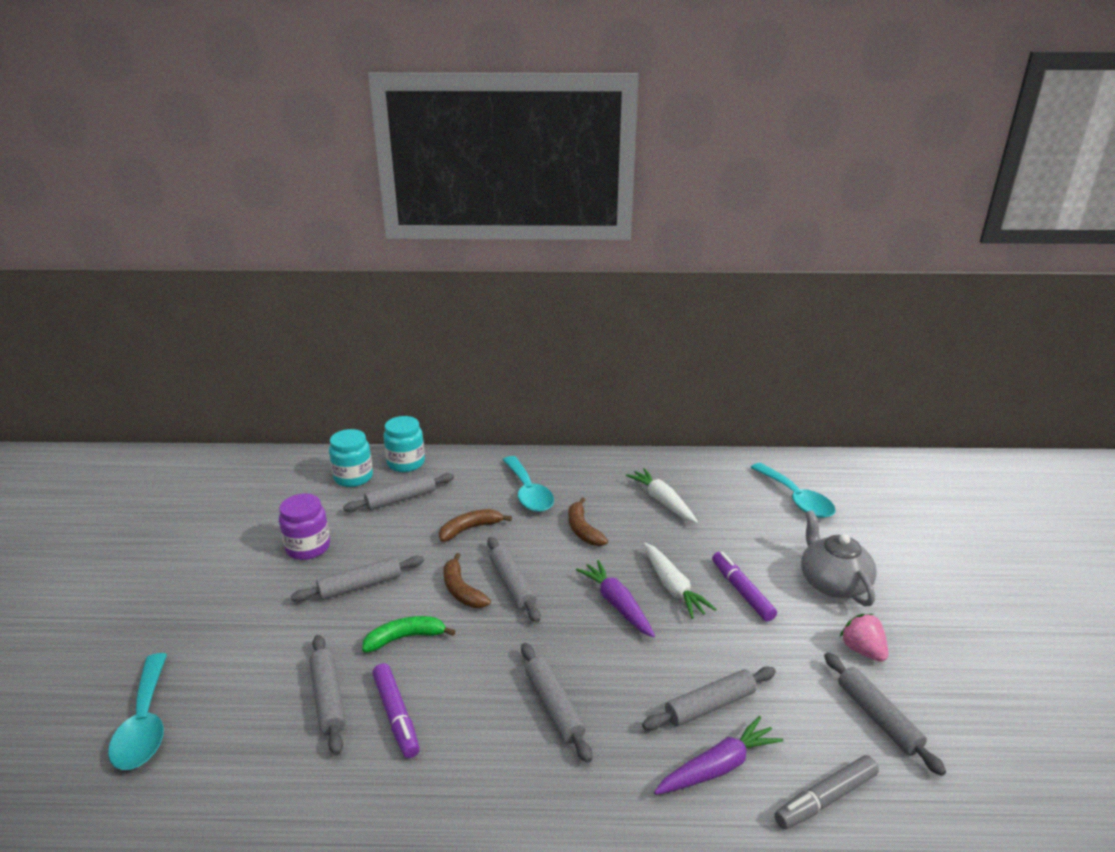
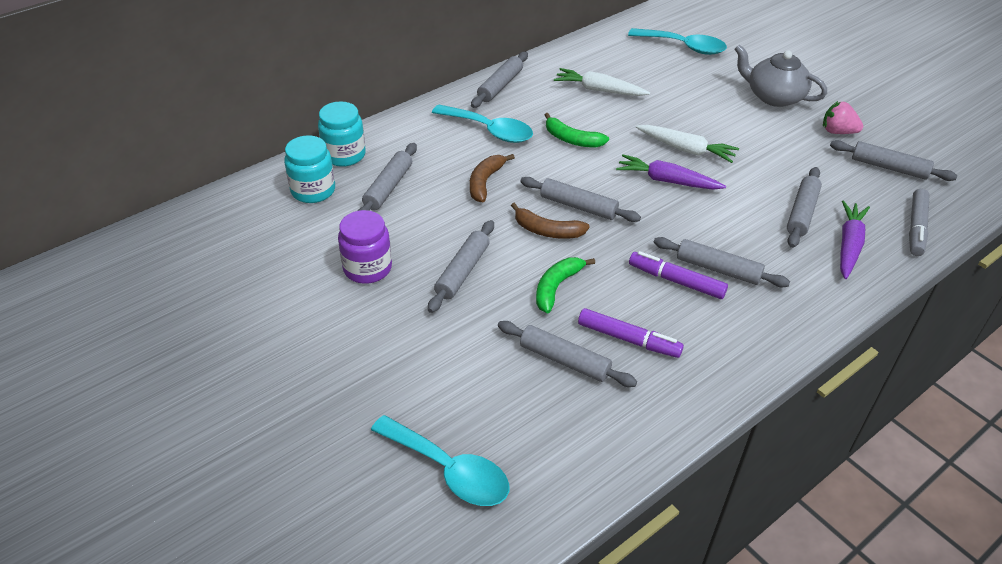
camera: 40 degrees left, 15 degrees up
(583, 529) = (572, 139): brown banana -> green banana
(584, 463) = (500, 86): none -> grey rolling pin
(741, 591) = (730, 130): purple marker -> purple marker (676, 281)

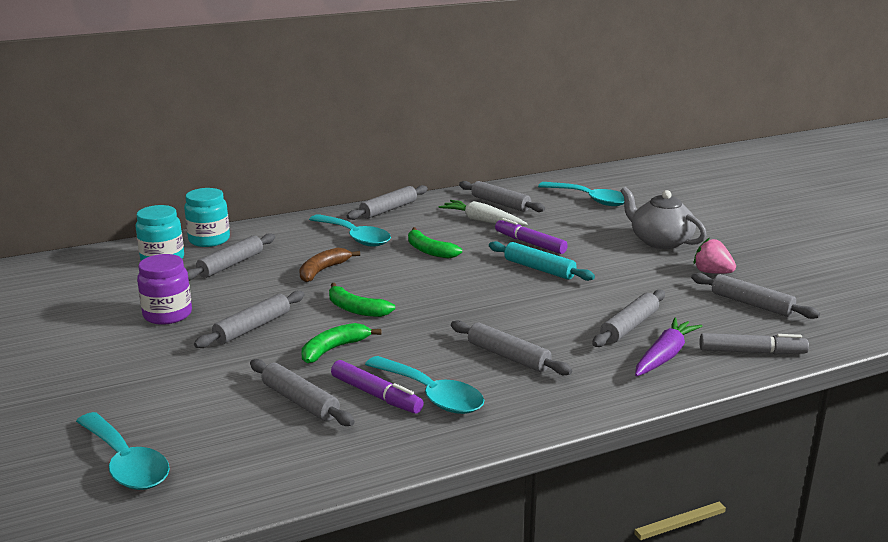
camera: 15 degrees right, 20 degrees down
(547, 230) = (356, 309): brown banana -> green banana
(578, 206) = (400, 296): grey rolling pin -> grey rolling pin (500, 203)
(667, 181) = (503, 288): purple carrot -> none
(676, 281) = (458, 359): purple marker -> purple marker (530, 243)
(677, 330) = (431, 395): none -> turquoise spoon
(686, 149) = (539, 269): white carrot -> turquoise rolling pin
(916, 228) = (751, 352): grey marker -> grey marker turned 120 degrees counterclockwise

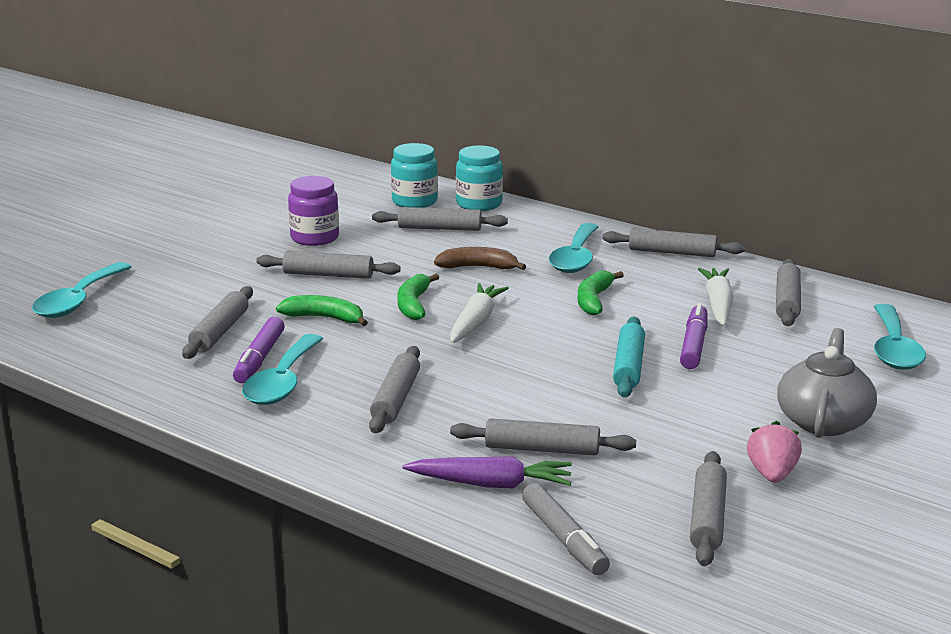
camera: 60 degrees right, 0 degrees up
(415, 296) = (475, 322): none -> white carrot

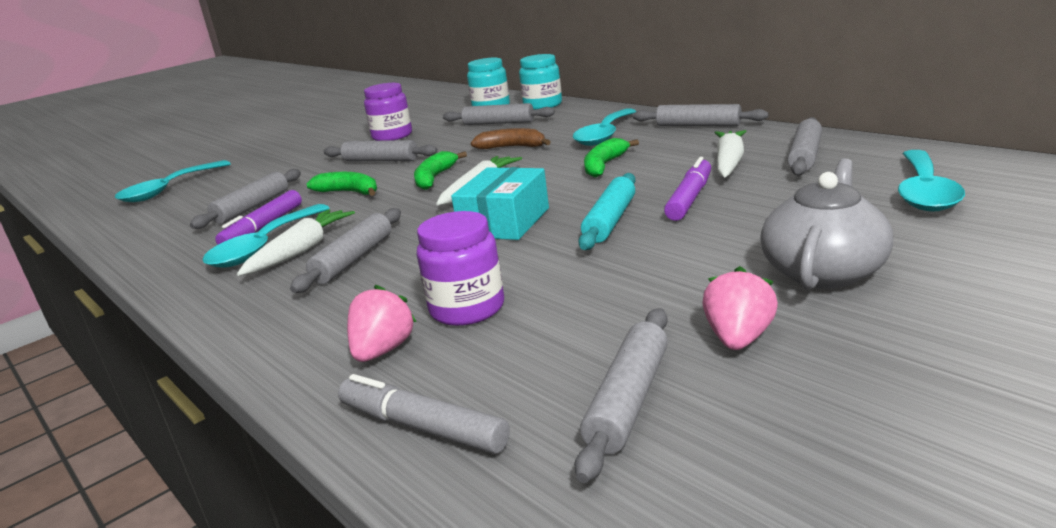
camera: 15 degrees right, 0 degrees up
(330, 388) = (301, 251): none -> white carrot
(491, 484) = (383, 350): purple carrot -> pink strawberry
(525, 363) = (504, 222): none -> turquoise box
(542, 449) = (467, 309): grey rolling pin -> purple jar
(564, 539) = (422, 427): grey marker -> grey marker turned 135 degrees clockwise

